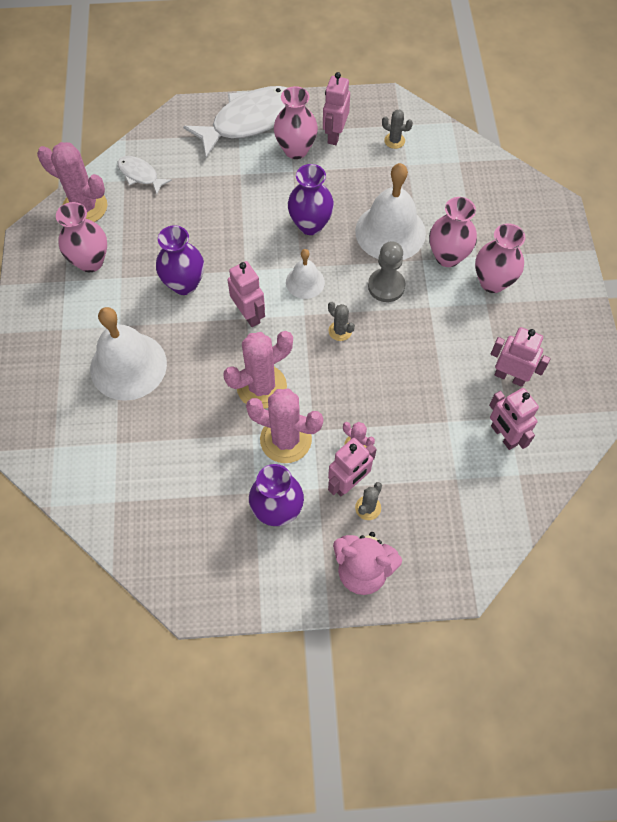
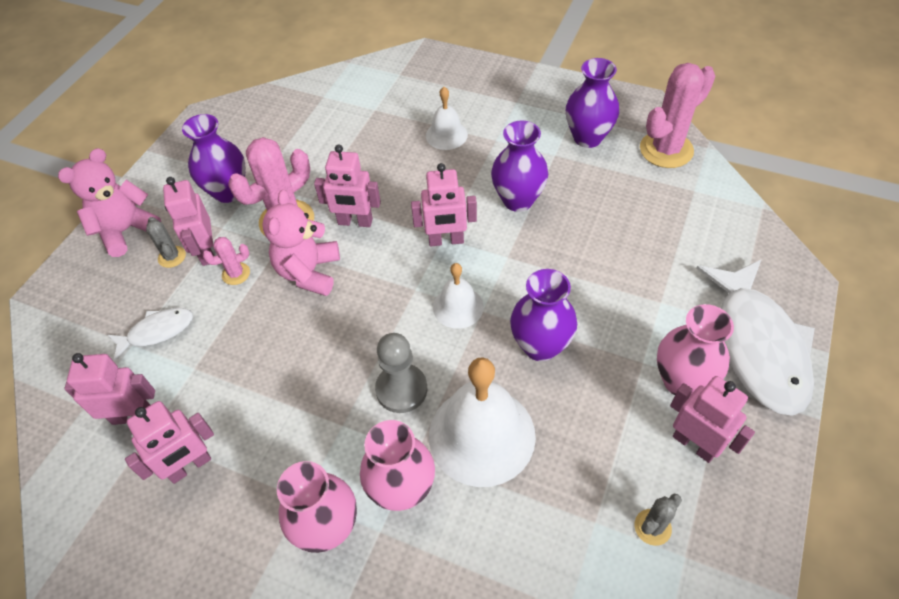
camera: 120 degrees right, 10 degrees down
(90, 261) = (587, 138): pink vase -> purple vase
(128, 366) = (446, 135): white bell -> white bell, size x0.54
(140, 175) = (697, 206): white fish -> white fish (157, 331)
(261, 387) = (355, 222): pink cactus -> pink robot
(327, 393) = (309, 272): none -> pink teddy bear
(340, 331) = (372, 314): grey cactus -> none

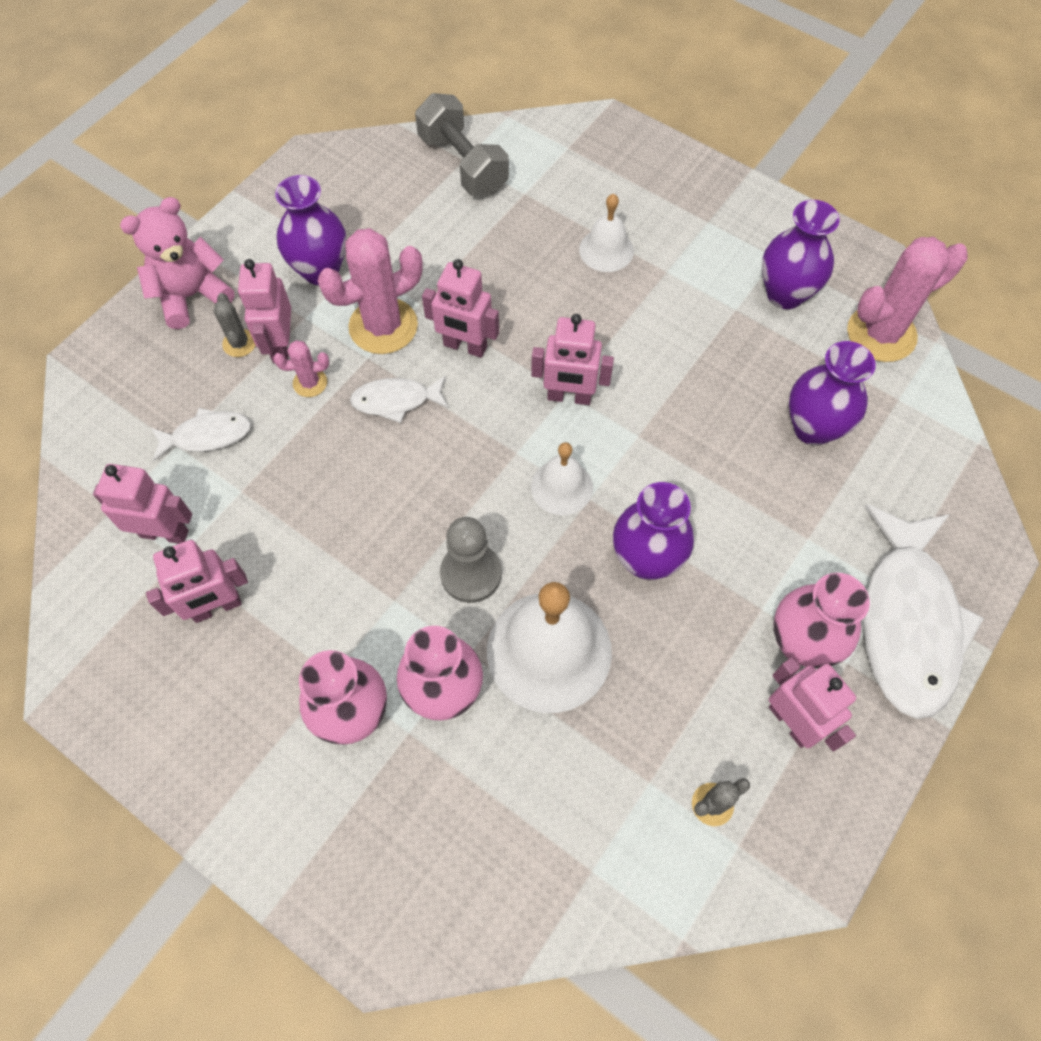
camera: 10 degrees right, 10 degrees up
(309, 272) = (396, 401): pink teddy bear -> white fish
(323, 99) = (463, 165): none -> grey dumbbell
(518, 200) = (671, 362): purple vase -> purple vase (813, 428)

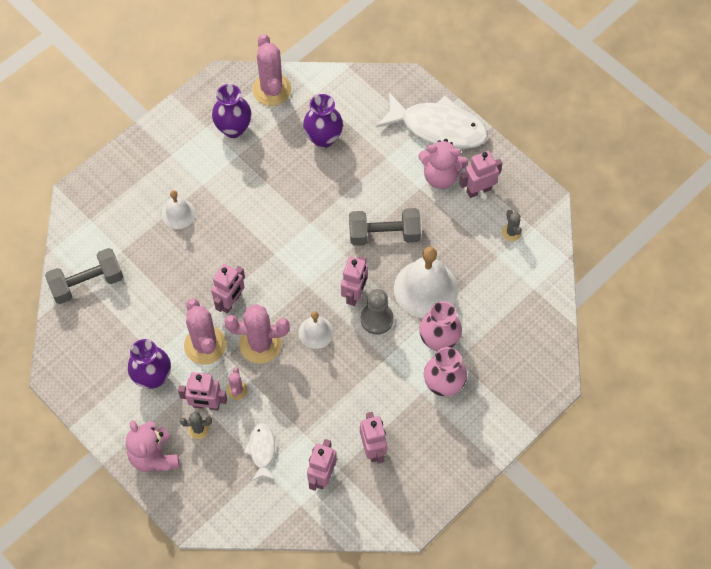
camera: 80 degrees left, 0 degrees up
(396, 401) = (260, 344): white fish -> pink cactus
(561, 487) = (334, 266): white bell -> white bell (316, 332)
(569, 397) = (278, 252): pink robot -> pink robot (354, 294)
(646, 559) = (384, 234): purple vase -> grey dumbbell
(801, 643) = (441, 176): pink vase -> pink teddy bear

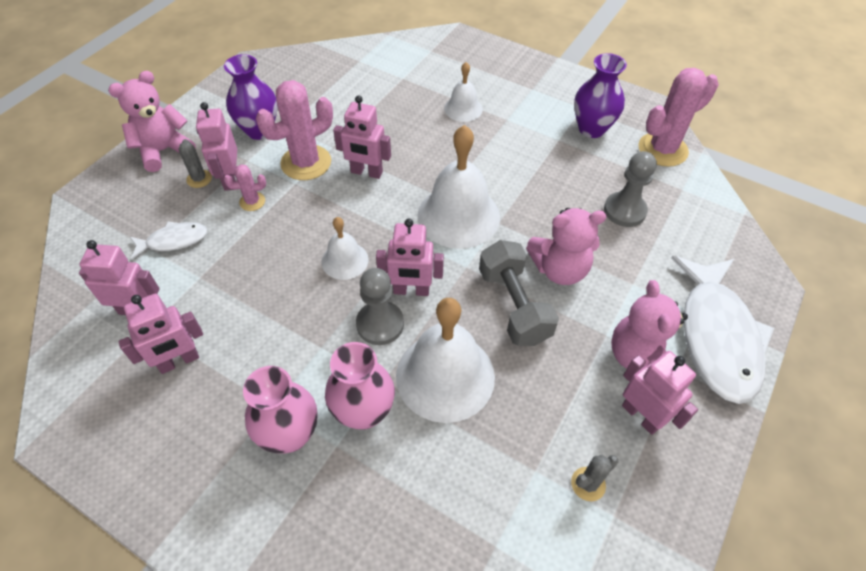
camera: 75 degrees right, 10 degrees down
(87, 283) = (359, 63): grey dumbbell -> none
(260, 344) = (317, 210): pink cactus -> none
(296, 247) = (458, 216): none -> white bell
(323, 138) = (624, 211): purple vase -> grey pawn
(363, 197) = (559, 269): none -> pink teddy bear

